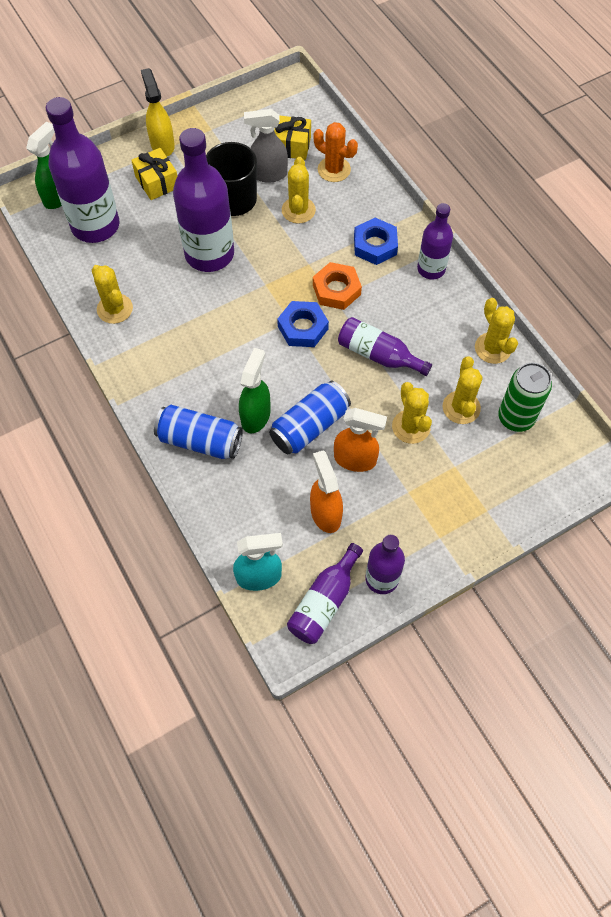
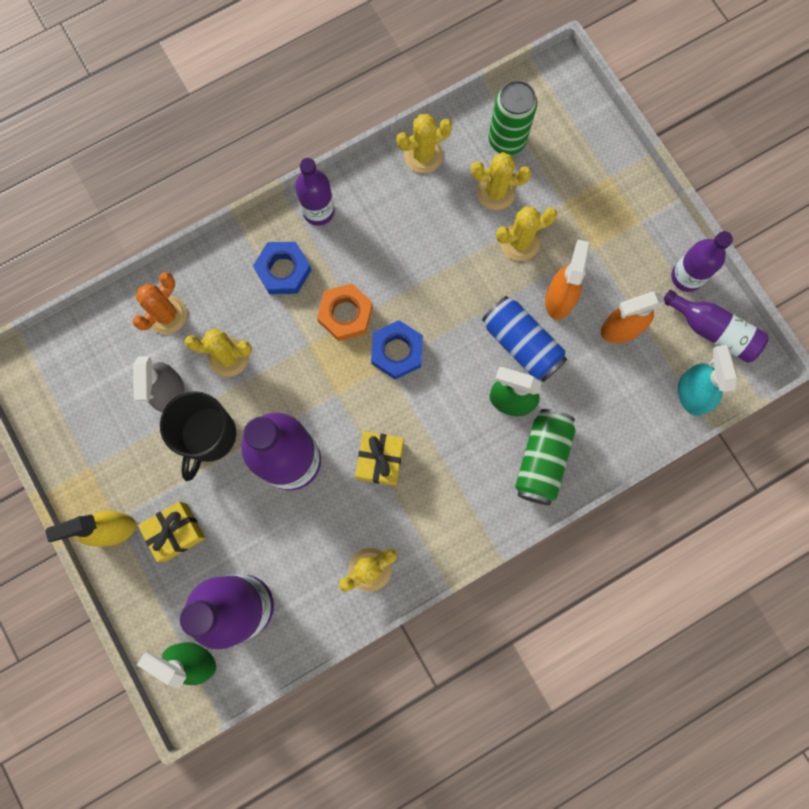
camera: 90 degrees left, 15 degrees up
(200, 440) = (542, 459): blue can -> green can
(291, 146) = (125, 366): yellow gift -> yellow gift (380, 460)
(378, 355) = (432, 271): purple bottle -> none

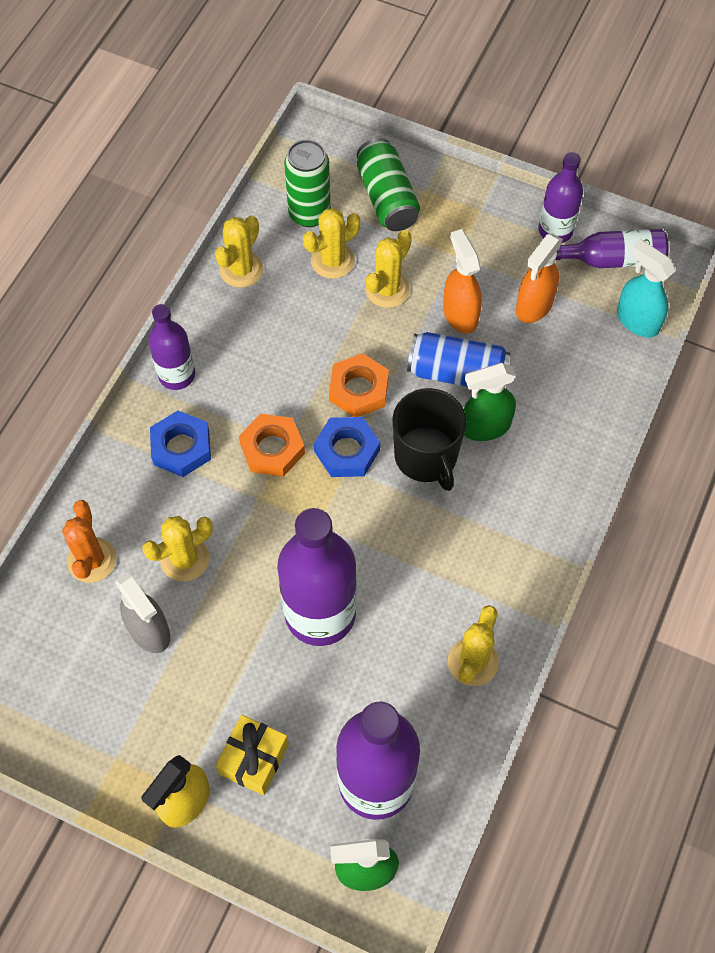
camera: 35 degrees left, 15 degrees down
(208, 436) = (219, 645): black mug -> black mug (426, 457)
(380, 460) = (405, 557): yellow gift -> none
(440, 309) = (359, 389): none -> orange nut
(542, 459) = (553, 458): green can -> green can (387, 198)

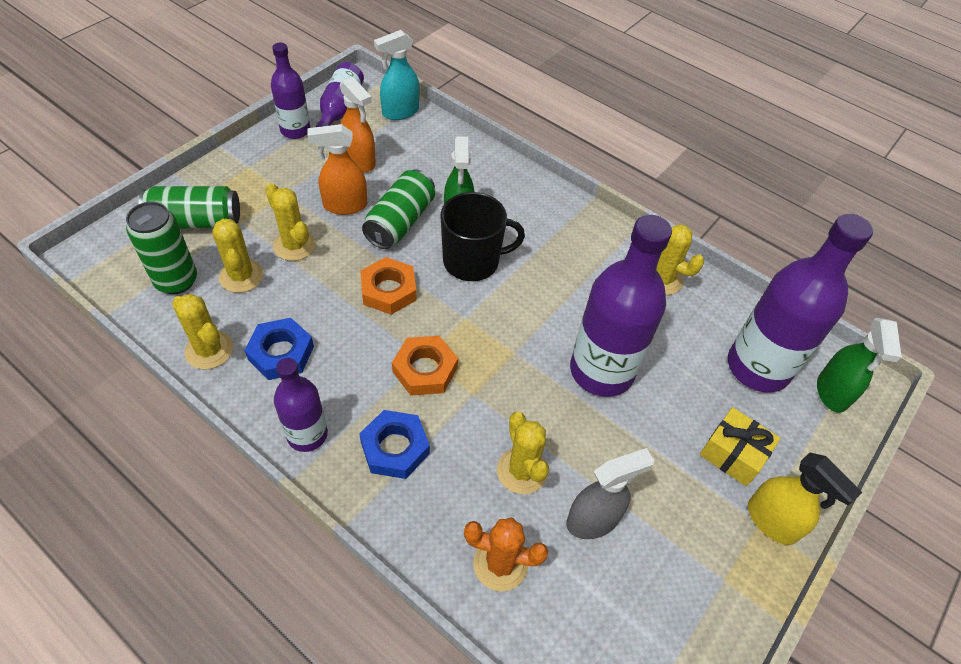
camera: 80 degrees left, 10 degrees down
(347, 451) = (447, 314): blue nut -> blue nut (281, 353)
(457, 373) = (400, 222): blue can -> green can

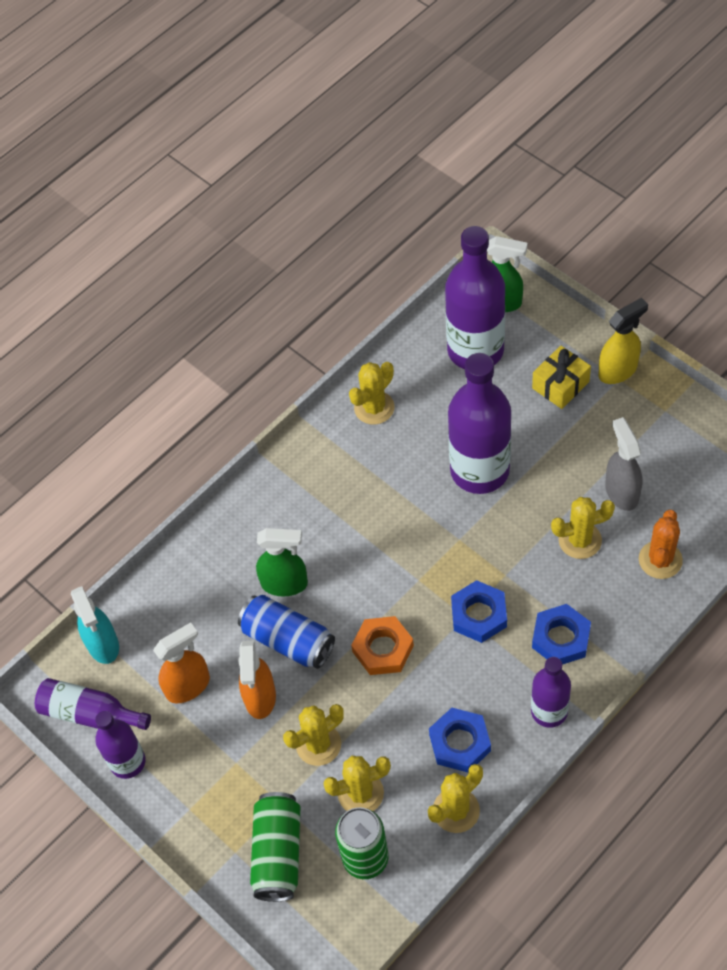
camera: 75 degrees left, 5 degrees up
(400, 222) = (288, 640): green can -> blue can
(425, 370) = (479, 615): orange nut -> blue nut
(472, 261) = (346, 571): black mug -> none

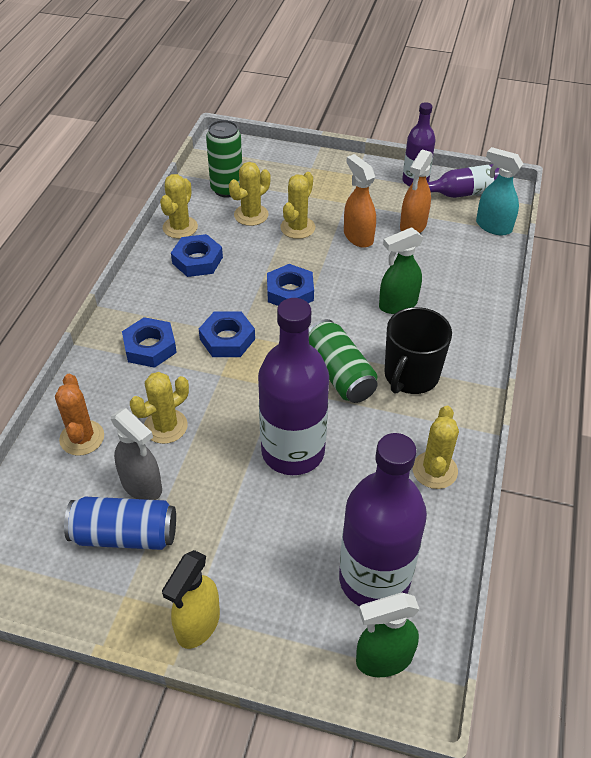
camera: 145 degrees right, 10 degrees down
(278, 853) = (284, 175): green can -> green can (339, 374)
(288, 640) = (365, 273): blue can -> blue can (125, 535)
(331, 499) = (410, 376): none -> black mug
(383, 649) = (290, 292): orange nut -> blue nut
(549, 711) = (138, 299): purple bottle -> none
(560, 385) = (256, 577): yellow gift -> none

